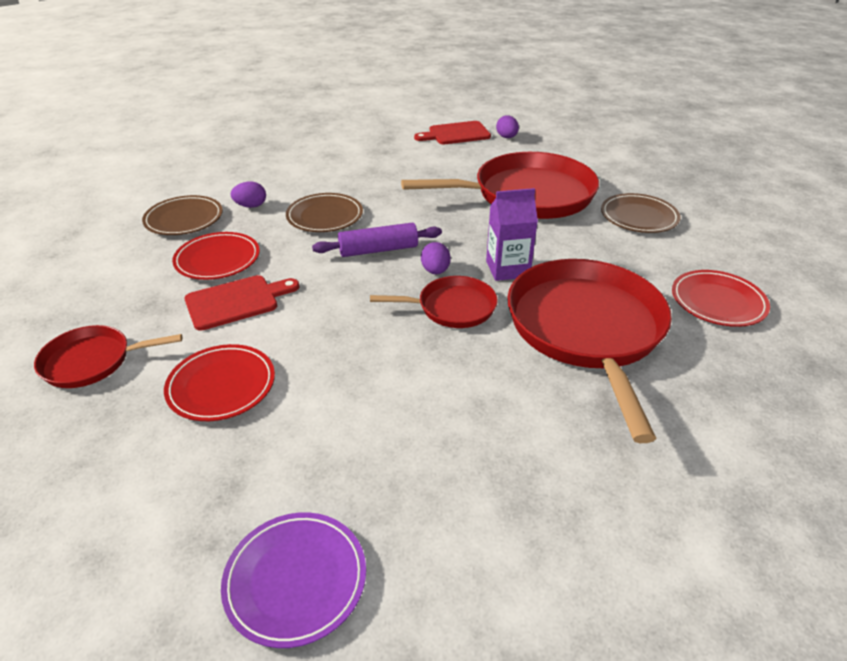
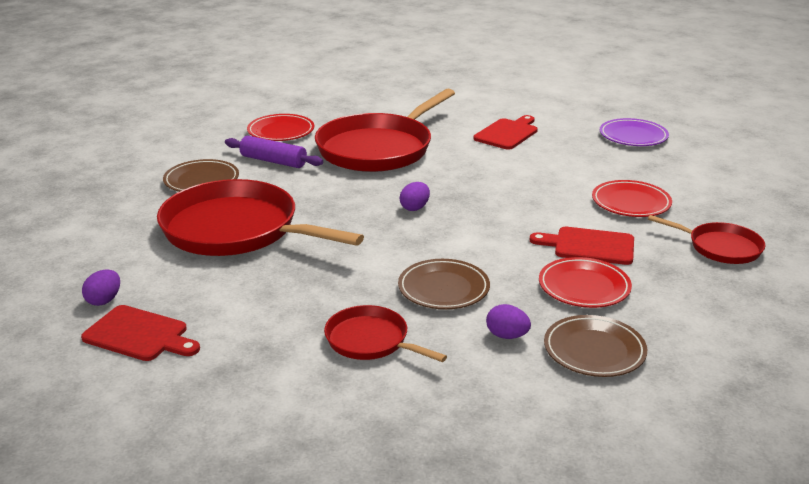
camera: 140 degrees left, 10 degrees down
(378, 250) = (435, 239): purple rolling pin -> purple rolling pin (273, 161)
(452, 307) = (437, 185): red pan -> red pan (370, 340)
(492, 456) = (507, 133): none -> red cutting board
(507, 269) = (363, 189): purple carton -> none

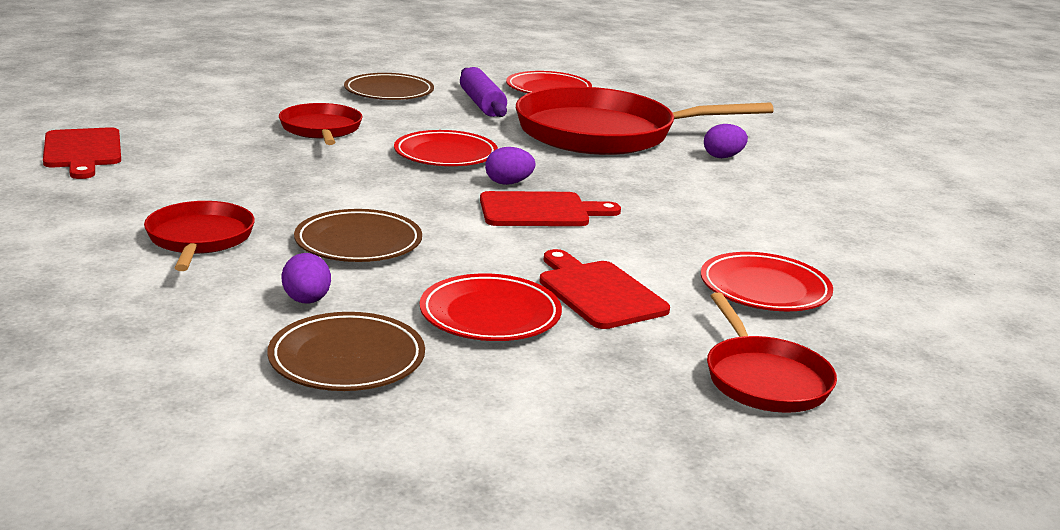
camera: 45 degrees right, 5 degrees down
(104, 300) = (122, 124): purple egg -> purple egg (723, 157)
(236, 230) = (321, 129): red pan -> red pan, size x0.50
(343, 207) = (445, 154): none -> red plate
(507, 133) = (785, 177): red cutting board -> red cutting board (540, 211)
(633, 136) = (956, 244): purple plate -> none

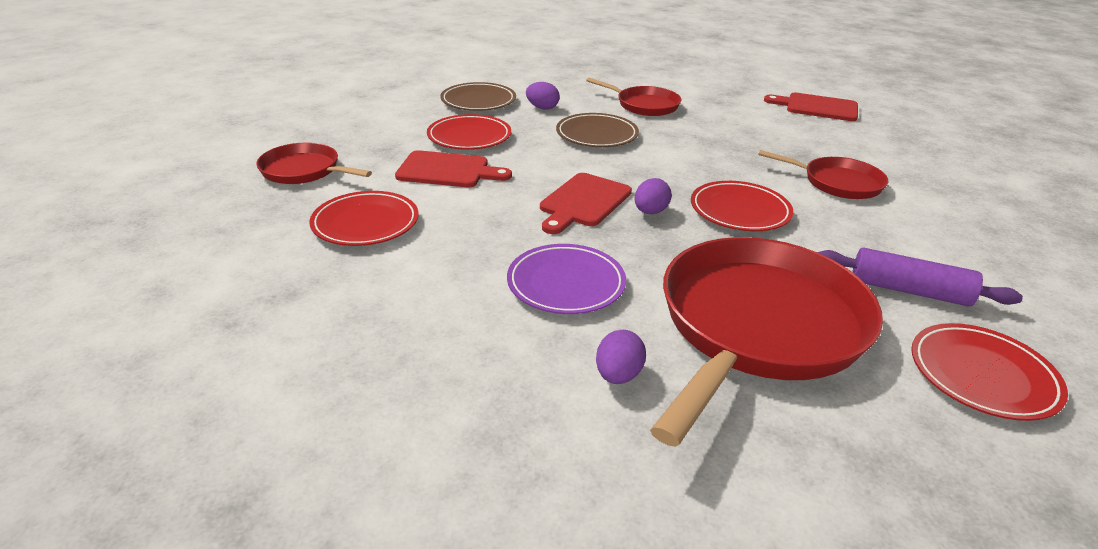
camera: 130 degrees right, 10 degrees up
(389, 92) = (968, 249): brown plate -> none
(671, 188) = (566, 284): none -> purple plate

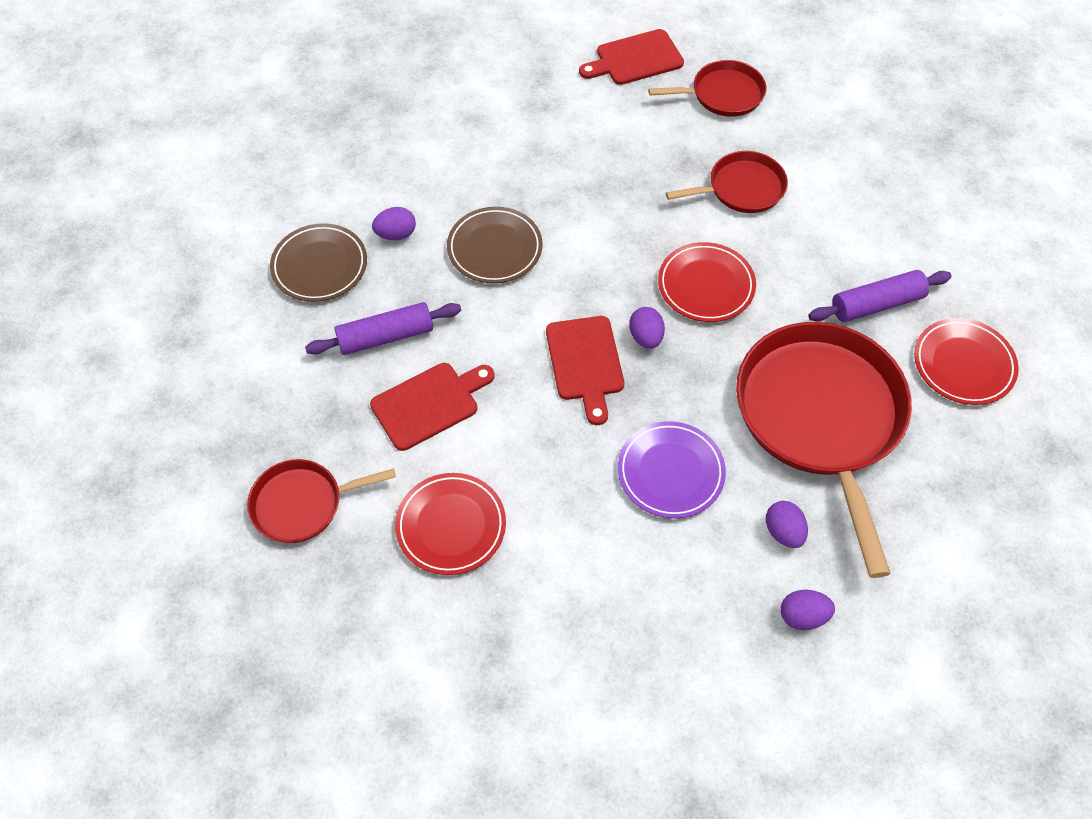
camera: 40 degrees left, 25 degrees up
(469, 137) = (386, 337): red plate -> purple rolling pin
(554, 445) = (802, 616): none -> purple egg
(644, 105) = (485, 161): red pan -> red pan (723, 94)

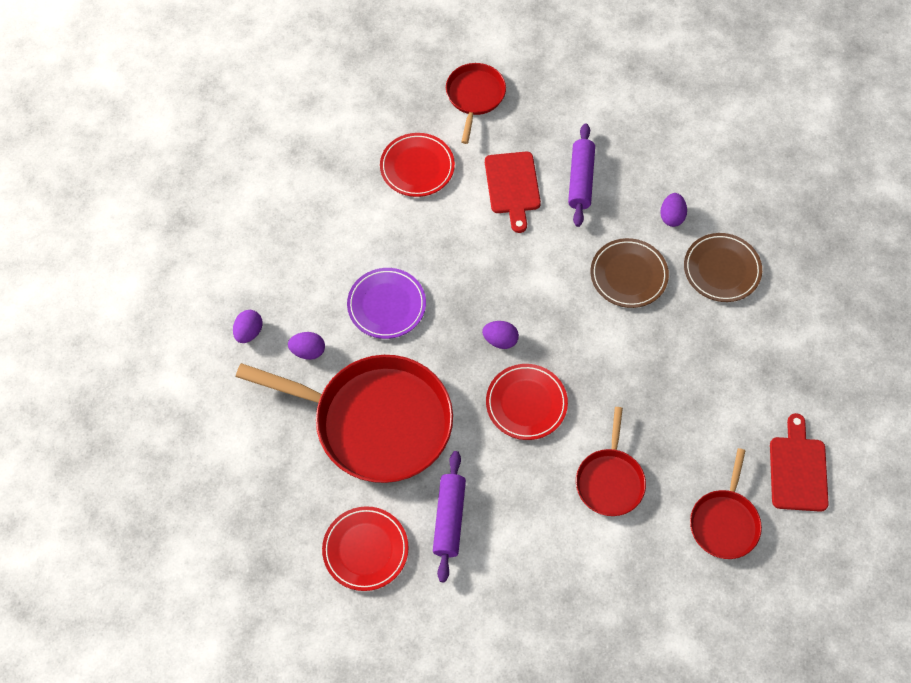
camera: 115 degrees right, 5 degrees up
(319, 266) = (662, 160): brown plate -> brown plate (721, 269)
(585, 363) = (498, 292): red cutting board -> none

